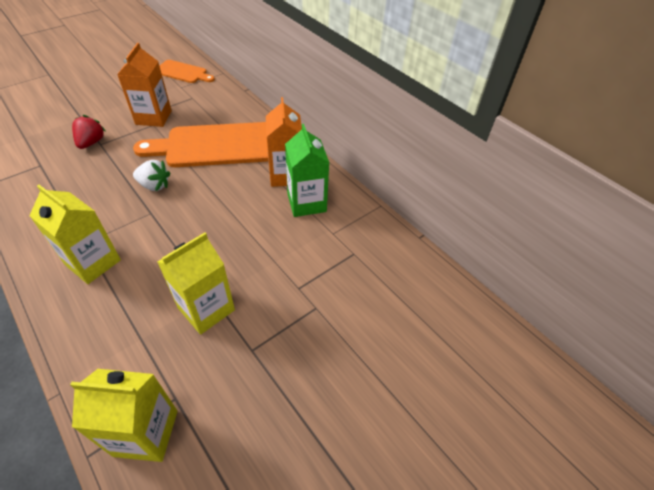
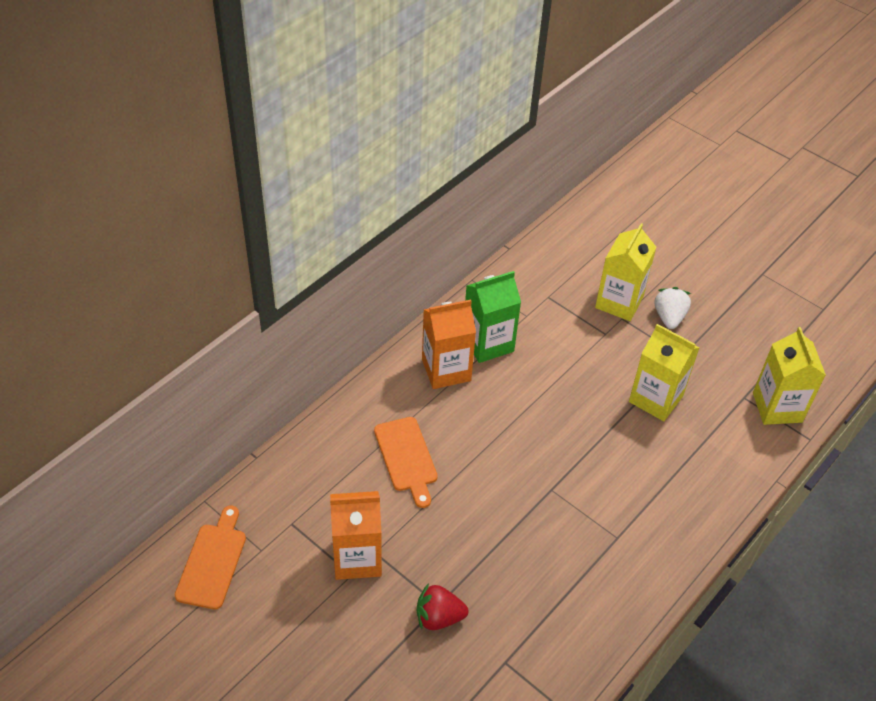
camera: 100 degrees left, 0 degrees up
(93, 262) = (640, 516): yellow carton -> yellow carton (619, 302)
(154, 185) = (505, 502): white strawberry -> white strawberry (669, 317)
(215, 145) = (406, 458): orange cutting board -> orange cutting board, size x0.54

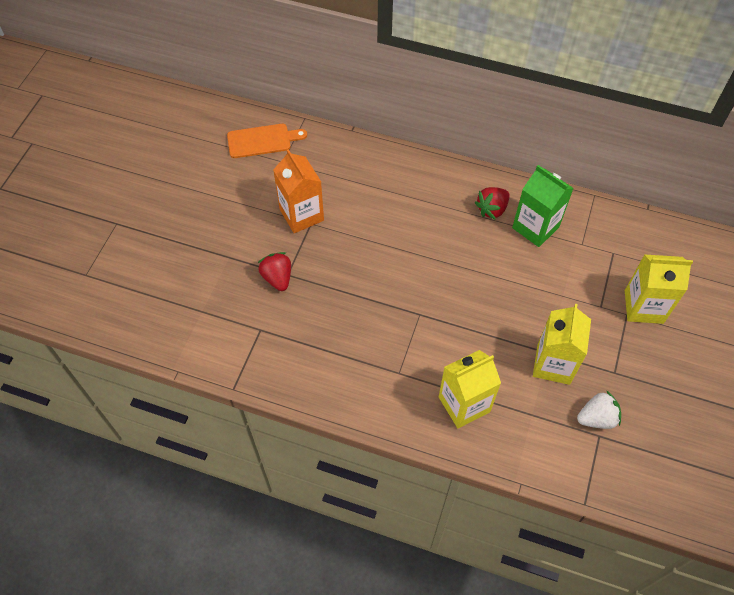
camera: 70 degrees right, 10 degrees up
(406, 458) = (397, 213): orange cutting board -> none
(446, 370) = (492, 209): orange carton -> red strawberry
(669, 317) = (653, 351): white strawberry -> white strawberry (597, 418)
(777, 407) = (604, 467): yellow carton -> yellow carton (464, 404)

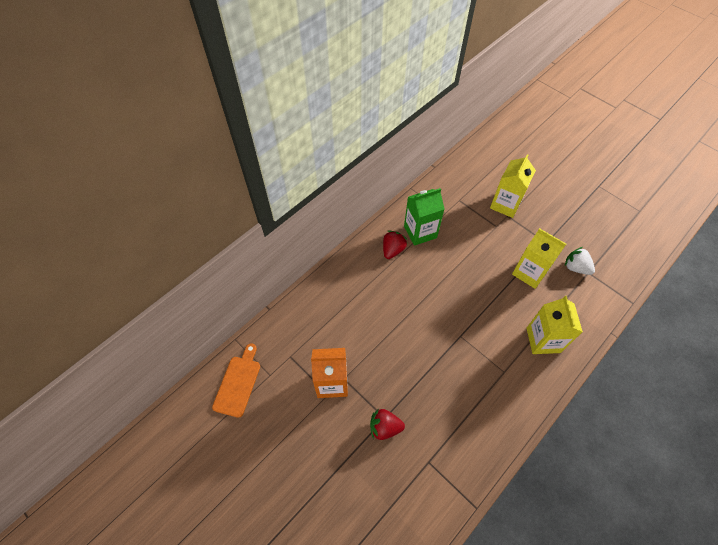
camera: 65 degrees left, 0 degrees up
(492, 209) = (393, 250): red strawberry -> red strawberry turned 135 degrees counterclockwise
(597, 418) = (576, 267): white strawberry -> white strawberry turned 60 degrees counterclockwise

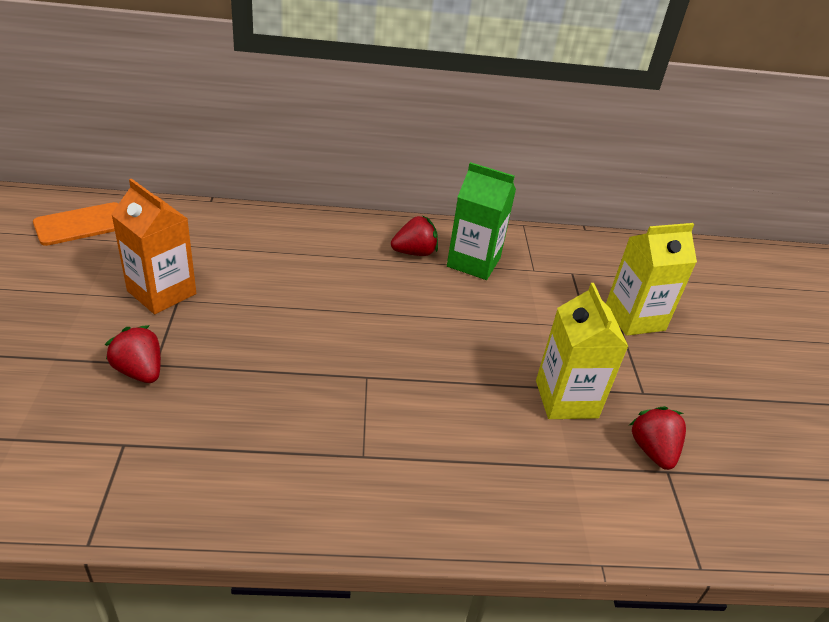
camera: 40 degrees right, 20 degrees down
(543, 340) = (473, 475): yellow carton -> none
(576, 267) = (652, 450): white strawberry -> red strawberry

